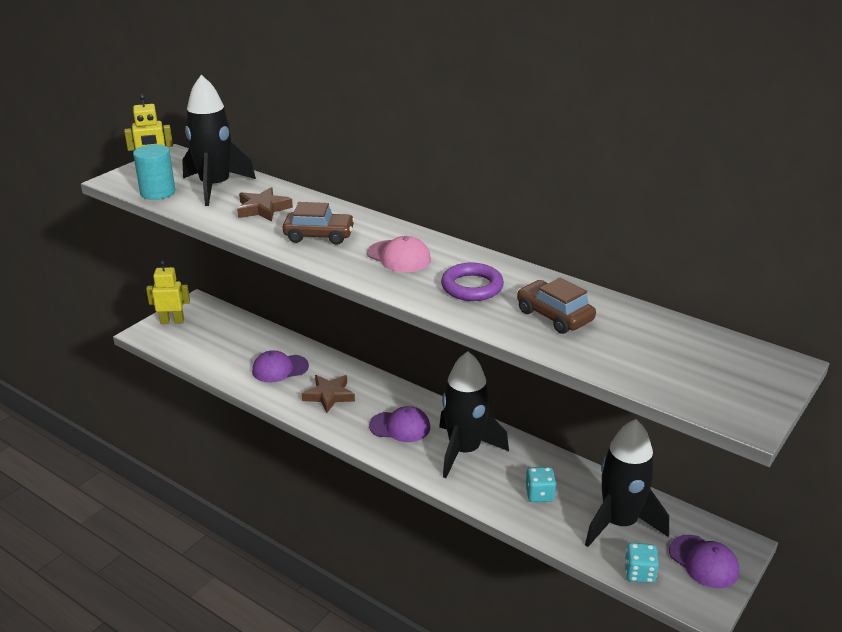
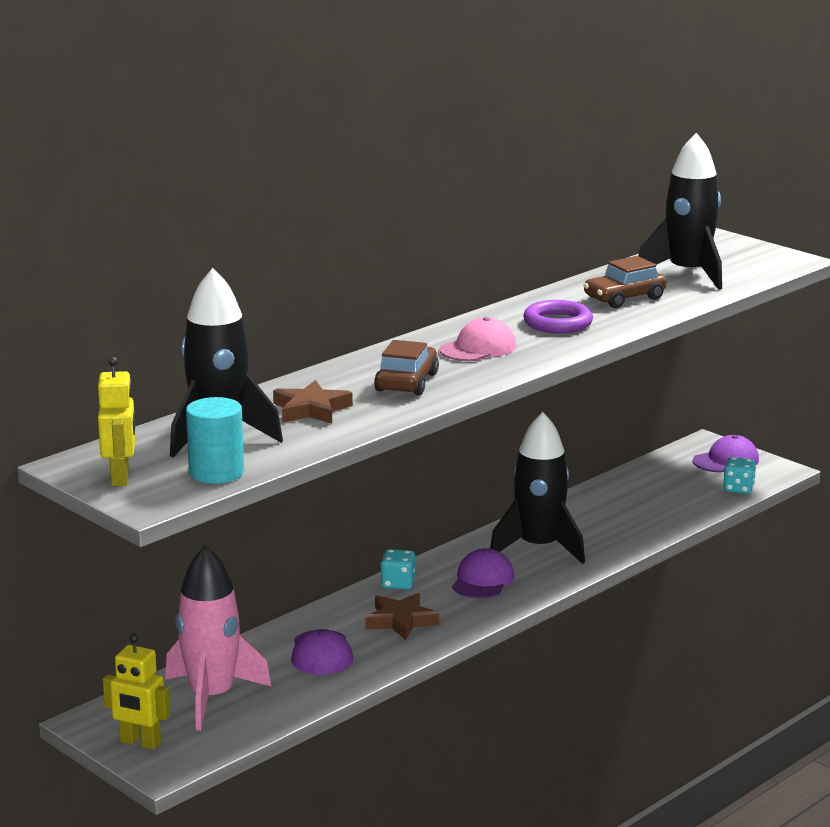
camera: 80 degrees left, 10 degrees down
(172, 321) = (140, 742): yellow robot -> yellow robot turned 75 degrees counterclockwise
(222, 337) = (212, 697): none -> pink rocket
(539, 494) = (621, 517): turquoise dice -> turquoise dice (398, 584)
(619, 523) = (670, 487): black rocket -> black rocket (688, 274)

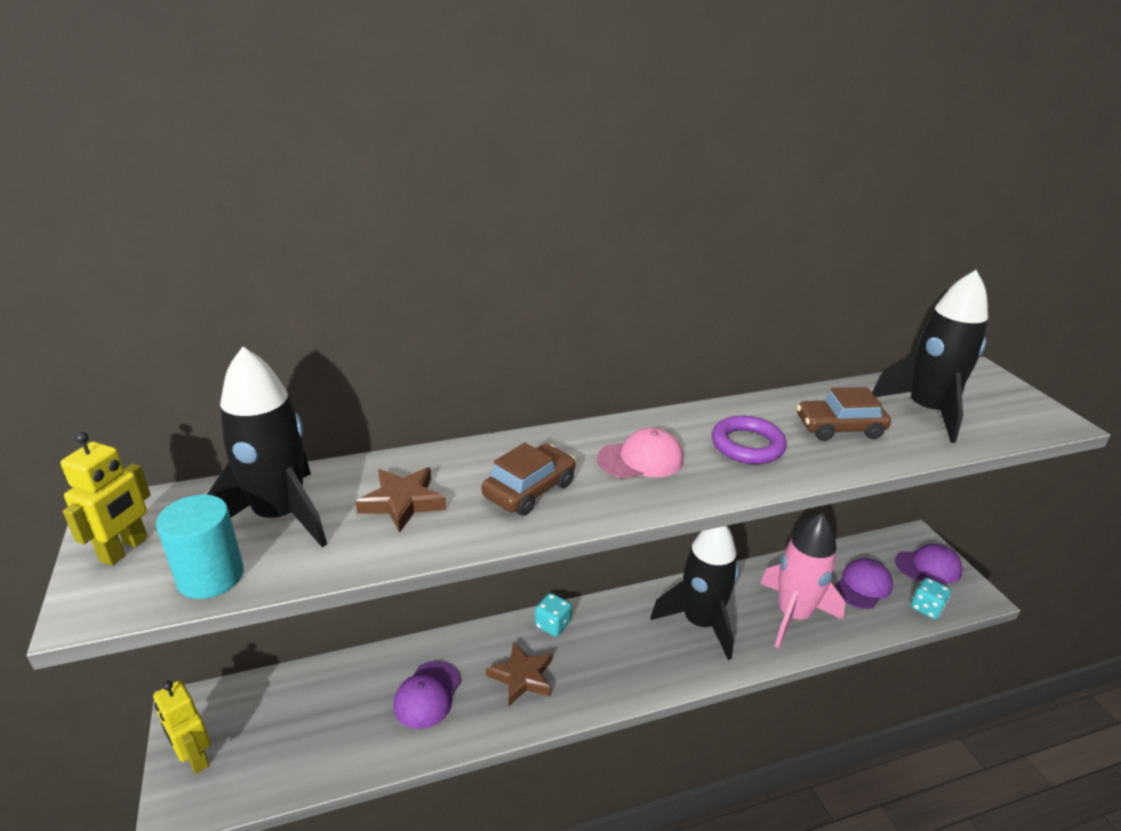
camera: 25 degrees right, 10 degrees up
(212, 697) = (299, 718): pink rocket -> pink rocket (793, 615)
(482, 580) = (626, 648): purple cap -> purple cap (863, 586)

